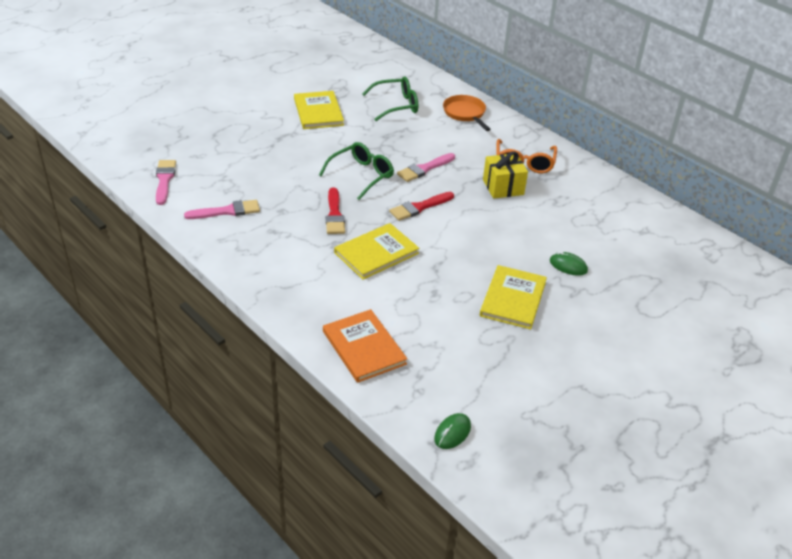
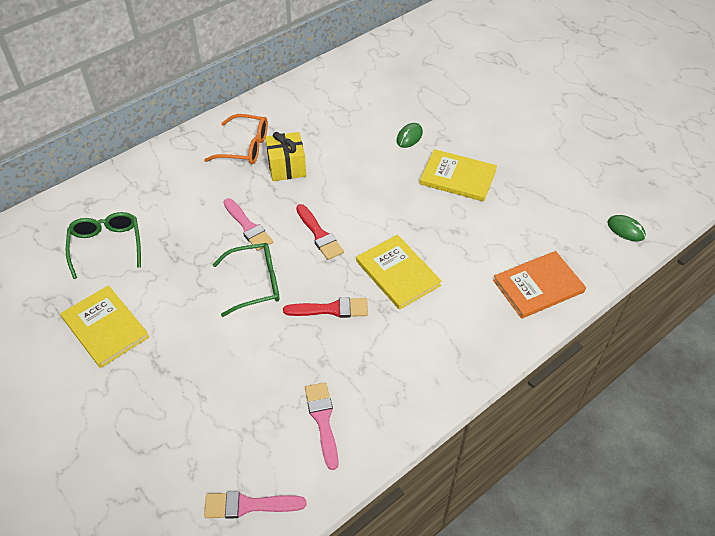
camera: 85 degrees left, 10 degrees up
(318, 112) = (105, 327): yellow book -> yellow book turned 60 degrees clockwise
(361, 175) = (256, 283): green glasses -> green glasses turned 120 degrees clockwise
(465, 113) = (139, 184): orange pan -> none

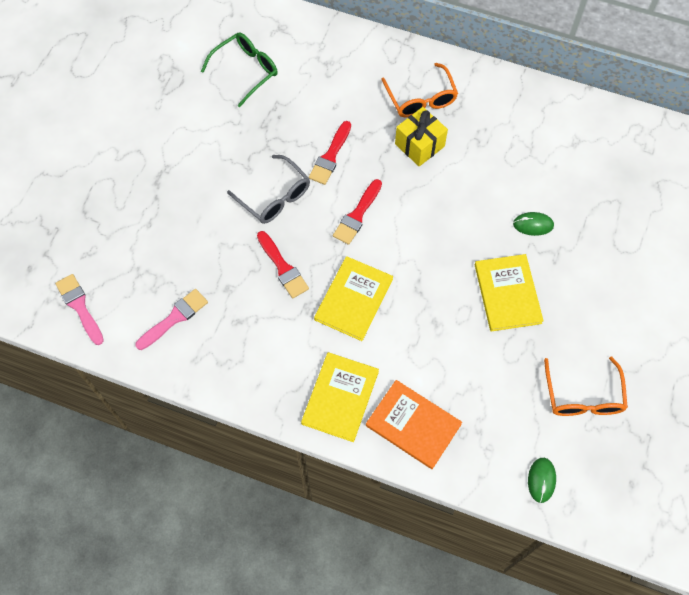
camera: 60 degrees right, 15 degrees up
(105, 327) = (171, 121): yellow book -> yellow book (340, 397)
(248, 227) = (330, 156): pink brush -> red brush
(256, 283) = (275, 197): green glasses -> grey glasses
(569, 176) = (583, 396): none -> orange glasses

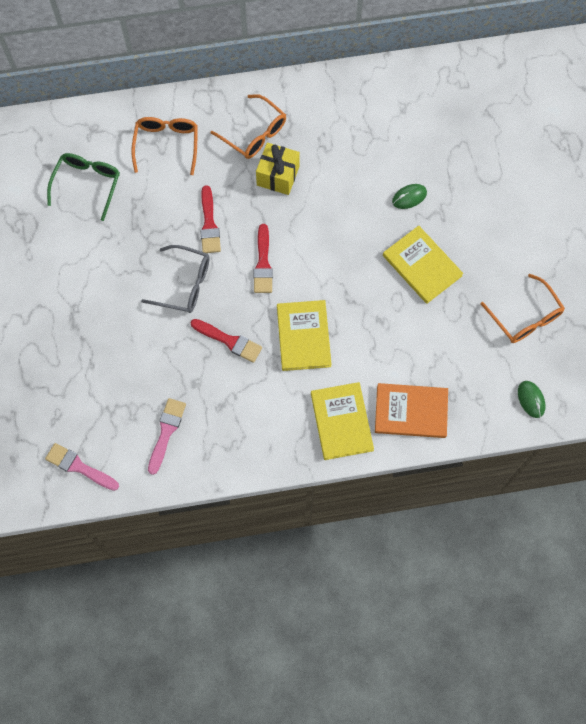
camera: 30 degrees left, 5 degrees up
(336, 70) = (167, 144): none -> orange glasses

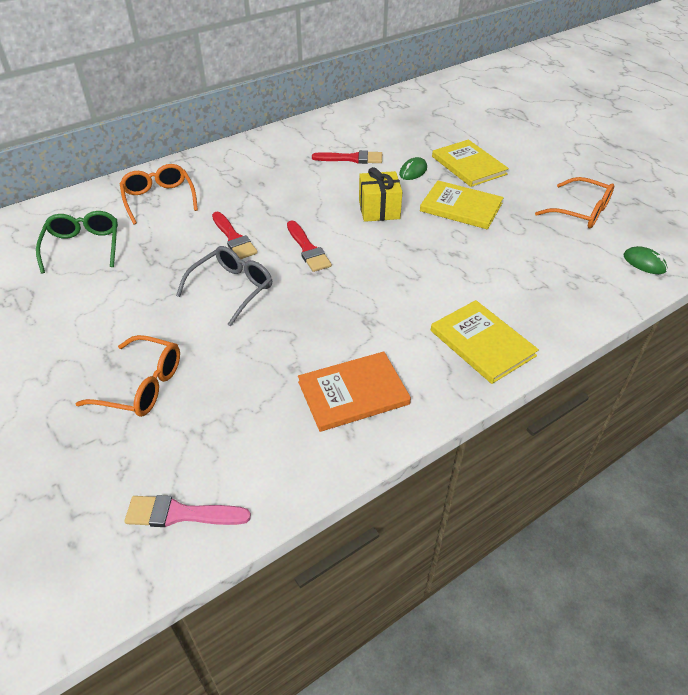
camera: 25 degrees left, 25 degrees down
(166, 432) = (284, 427): pink brush -> none
(184, 284) = (232, 289): grey glasses -> grey glasses turned 45 degrees counterclockwise
(229, 341) = (310, 318): red brush -> red brush (352, 158)
(254, 134) = (244, 172): orange glasses -> orange glasses (142, 386)
(278, 176) = (283, 190): yellow gift -> yellow gift (379, 210)
(303, 336) = (388, 288): yellow book -> yellow book (468, 165)
(411, 411) = (545, 310): orange book -> orange book (353, 393)

